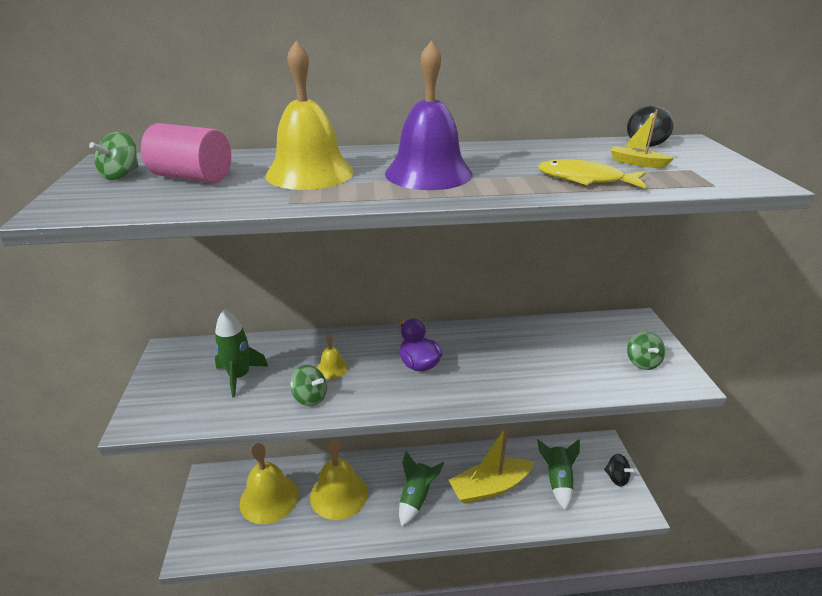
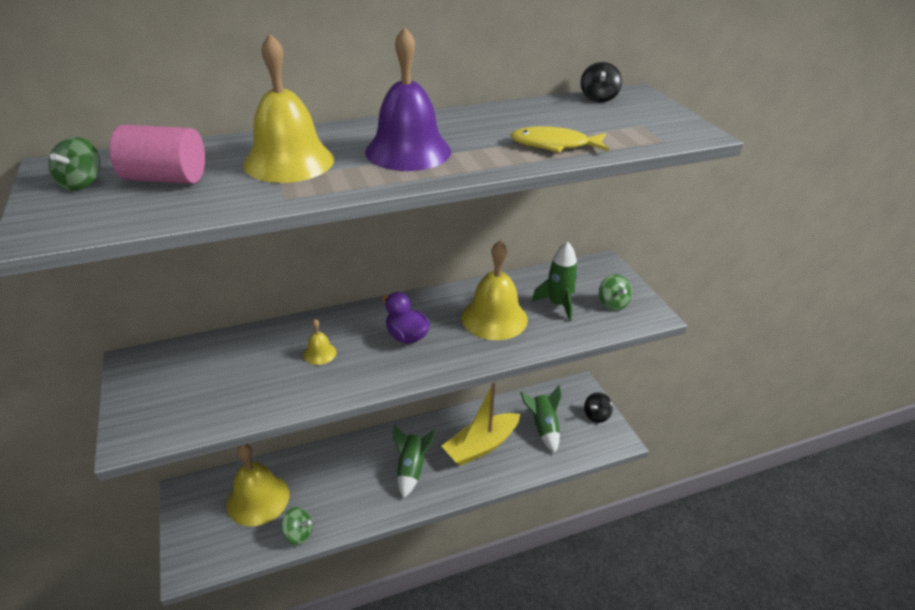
camera: 15 degrees left, 5 degrees up
(239, 376) = (223, 377): green rocket -> green rocket (558, 304)
(310, 397) = (306, 386): green spinning top -> green spinning top (298, 534)
(339, 494) = (331, 481): yellow bell -> yellow bell (494, 318)
(616, 478) = (596, 415): black spinning top -> black spinning top turned 105 degrees clockwise
(637, 163) = (595, 122): yellow boat -> none

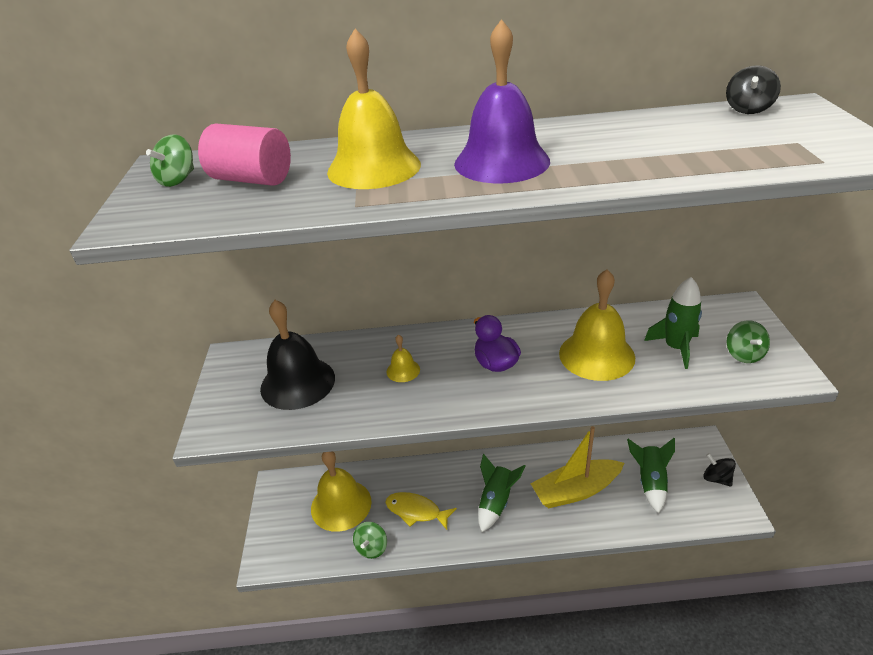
camera: 20 degrees right, 0 degrees up
(214, 379) = (297, 383): none -> black bell
(298, 534) = (372, 548): green spinning top -> green spinning top turned 75 degrees clockwise
(554, 145) = (676, 161): yellow fish -> yellow fish (416, 511)
(596, 415) = (716, 478): black spinning top -> black spinning top turned 75 degrees clockwise

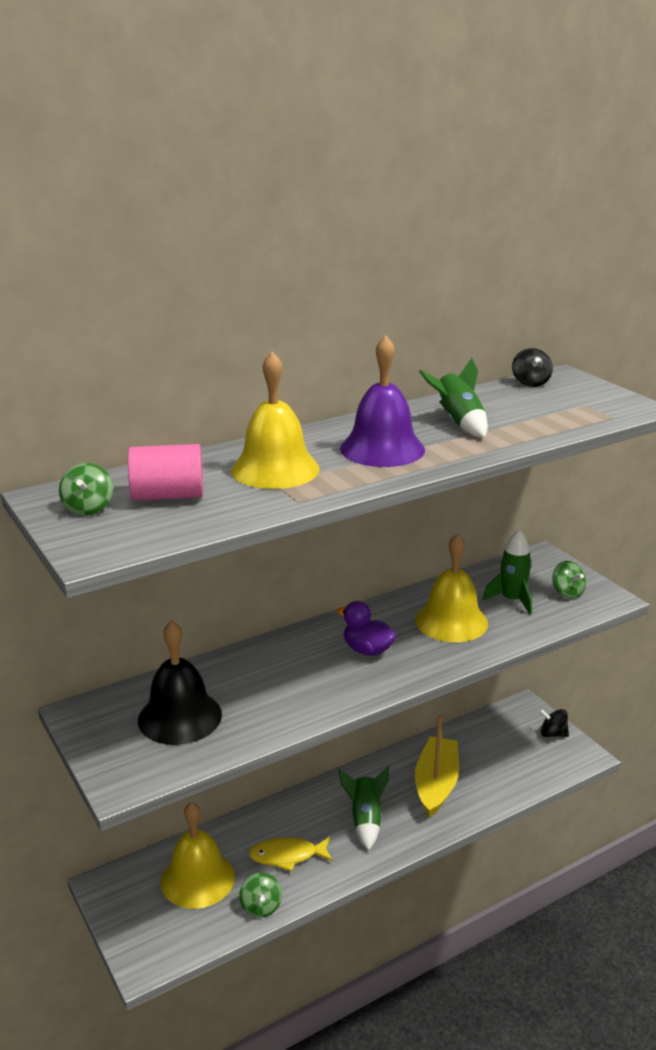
camera: 30 degrees left, 10 degrees down
(403, 370) = (282, 678): yellow bell -> none
(576, 491) = (436, 784): yellow boat -> yellow boat turned 150 degrees clockwise
(650, 482) = (498, 755): green rocket -> green rocket (458, 423)

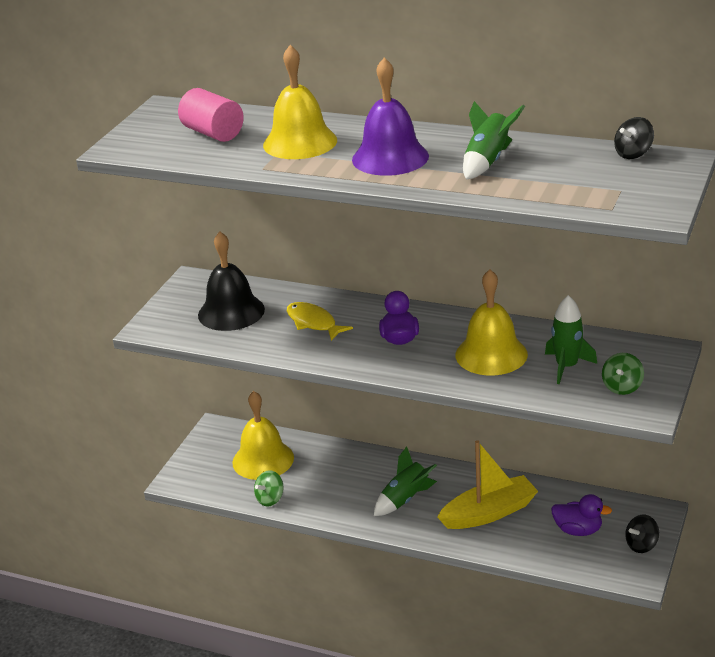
camera: 55 degrees right, 5 degrees up
(88, 508) = (166, 122): green spinning top -> none
(287, 856) = (327, 484): yellow fish -> yellow fish (313, 323)
(505, 752) = (578, 530): none -> purple duck
(553, 734) = (641, 545): black spinning top -> black spinning top turned 105 degrees counterclockwise

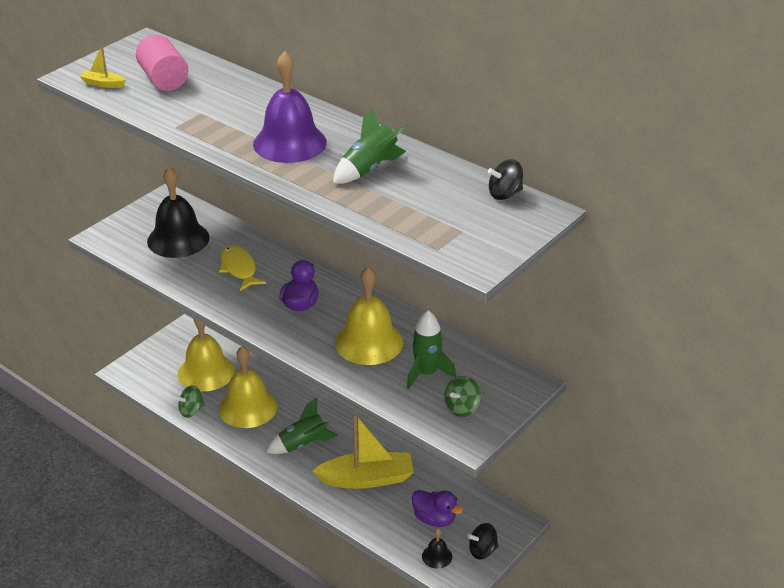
camera: 15 degrees right, 5 degrees up
(152, 149) = (103, 84): none -> yellow boat
(300, 142) = (227, 107): yellow bell -> yellow bell (248, 407)
(601, 562) = (437, 556): none -> black bell

